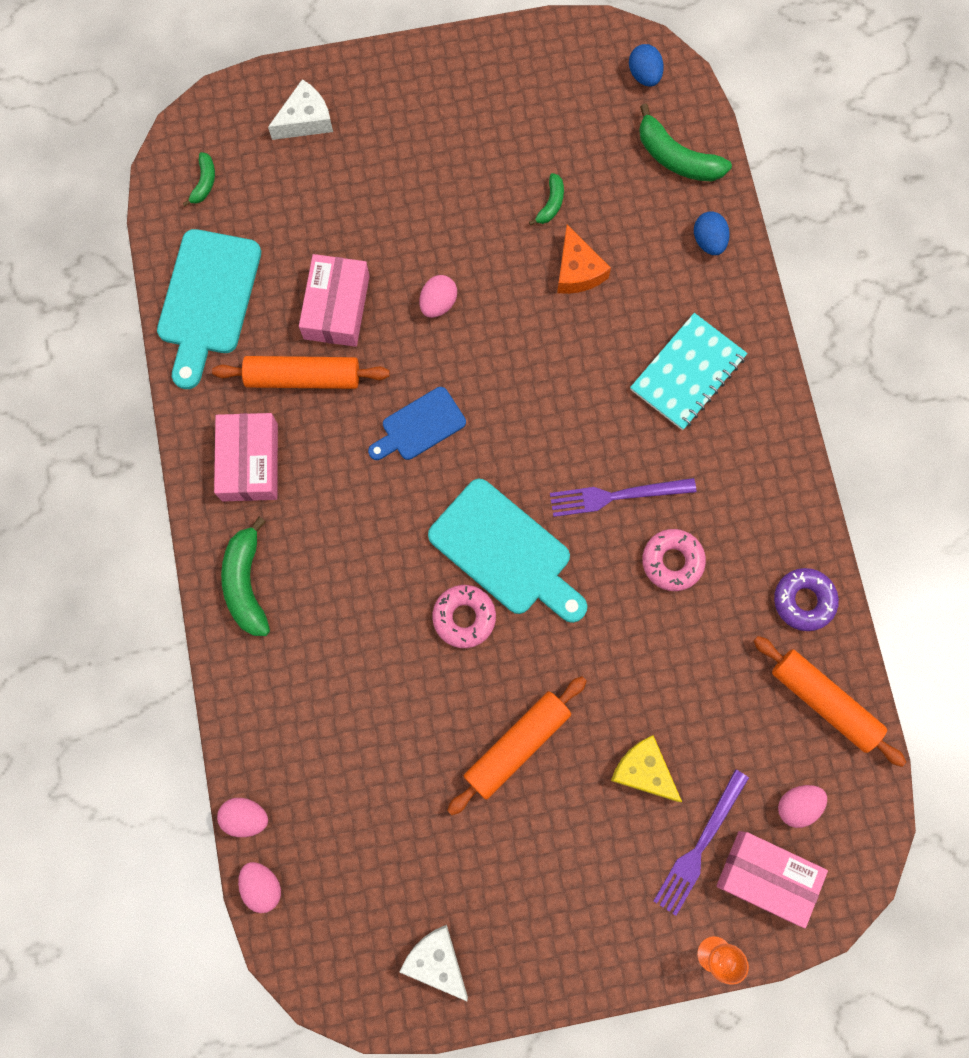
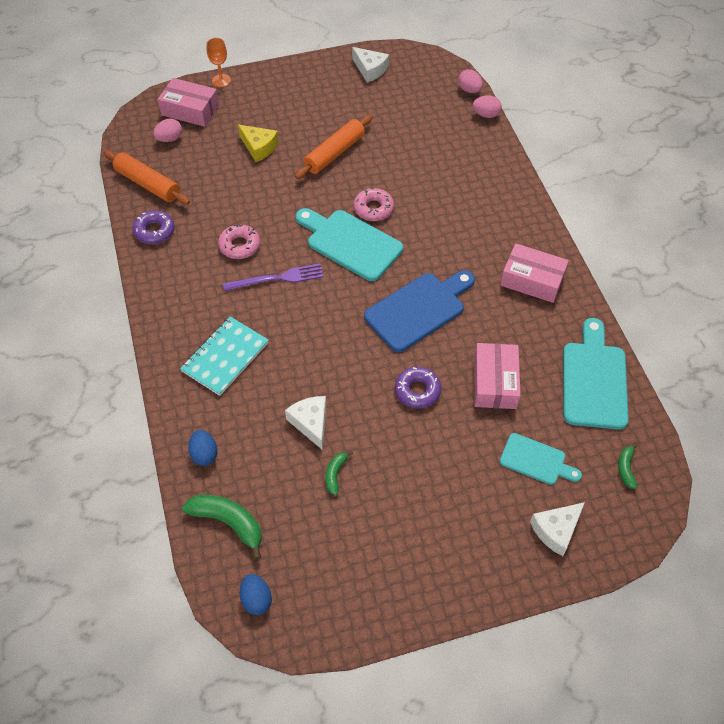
camera: 175 degrees right, 20 degrees down
(246, 583) = (515, 216): green banana -> none
(250, 462) = (532, 280): pink box -> pink box turned 60 degrees counterclockwise
(303, 377) = (508, 333): orange rolling pin -> none
(308, 201) = (536, 460): none -> turquoise cutting board
(419, 426) = (418, 309): blue cutting board -> blue cutting board, size x1.68
(438, 303) = (417, 391): pink egg -> purple donut
(577, 270) = (310, 423): orange cheese -> white cheese
(699, 846) = (227, 119): purple fork -> none

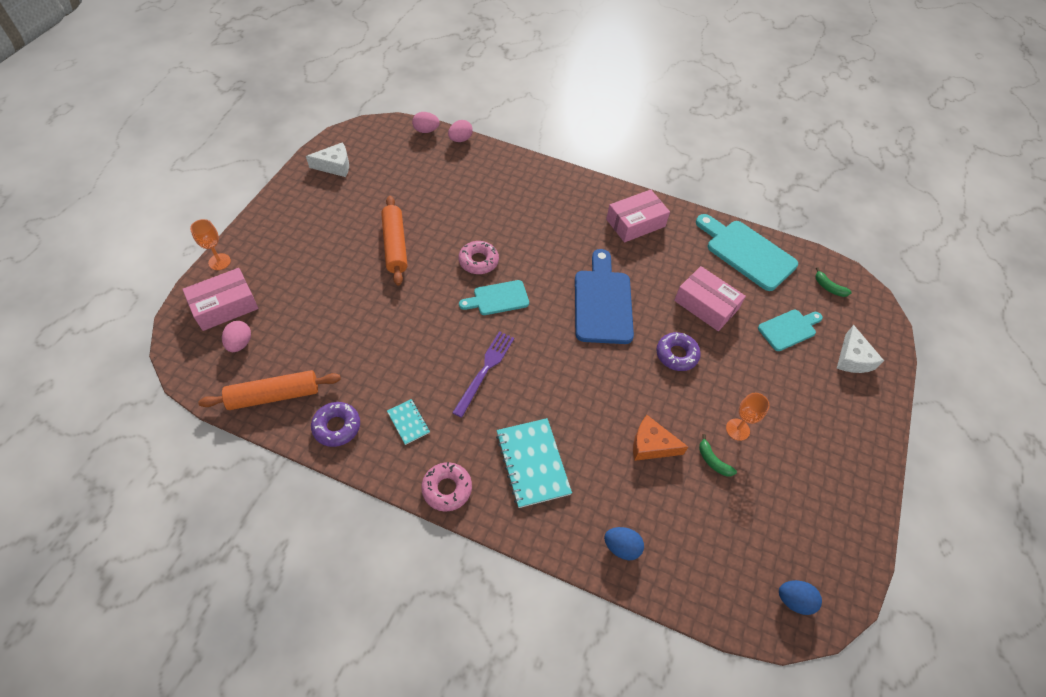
camera: 55 degrees left, 0 degrees up
(192, 265) = (408, 422): none -> turquoise notebook
(229, 522) = (705, 573): green banana -> none
(239, 245) = (422, 373): pink donut -> pink donut (447, 489)
(259, 147) = (329, 287): yellow cheese -> none
(310, 423) = (651, 445): white cheese -> orange cheese
(350, 243) = (498, 298): turquoise cutting board -> turquoise cutting board, size x0.59
(383, 476) = (737, 429): none -> orange goblet

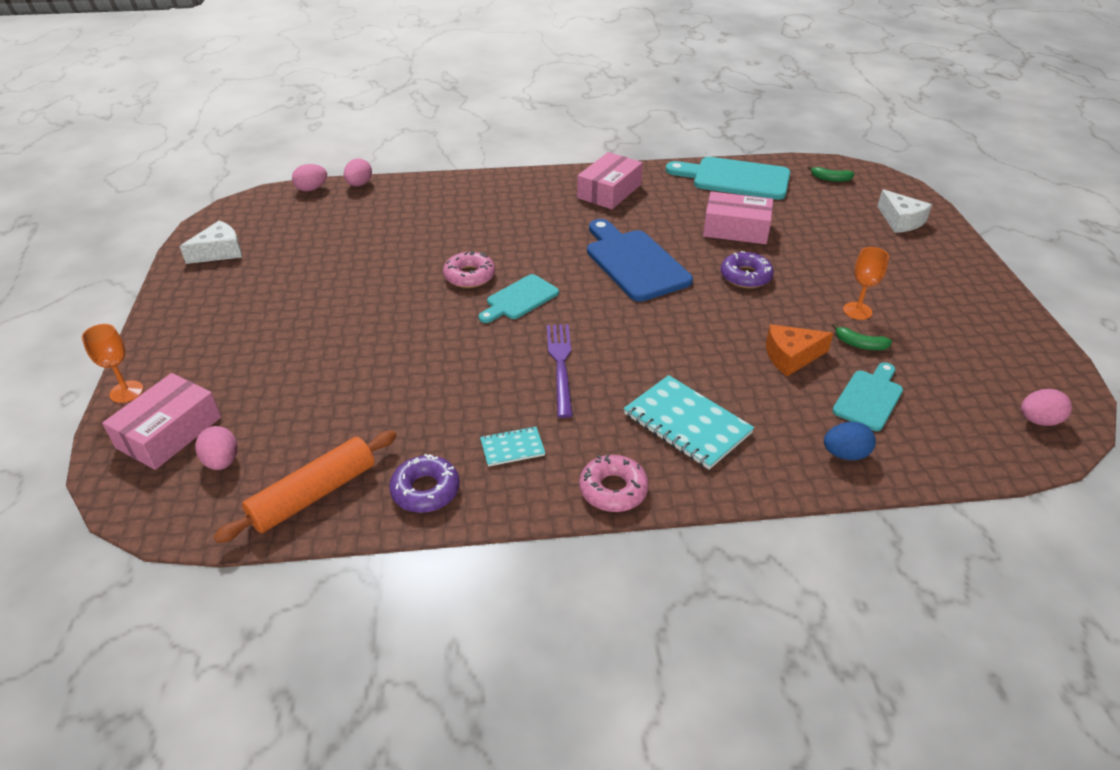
camera: 25 degrees left, 15 degrees down
(395, 245) = (357, 296): orange rolling pin -> none
(408, 422) = (512, 448): turquoise notebook -> turquoise notebook turned 45 degrees counterclockwise
(789, 329) = (827, 220): turquoise cutting board -> turquoise cutting board (869, 398)
(794, 600) = (1038, 420): blue egg -> pink egg

